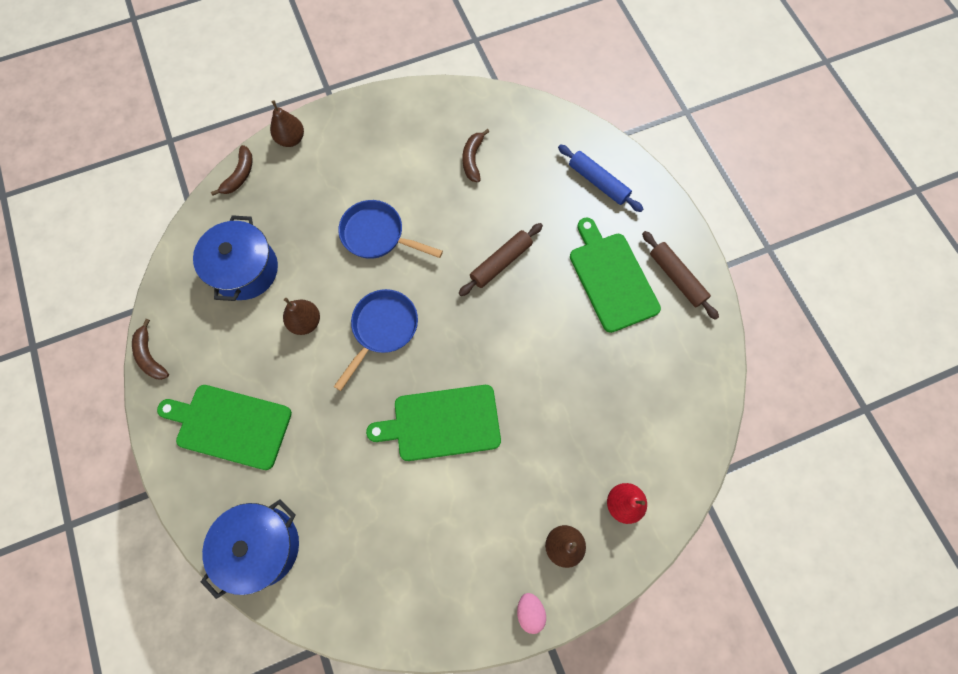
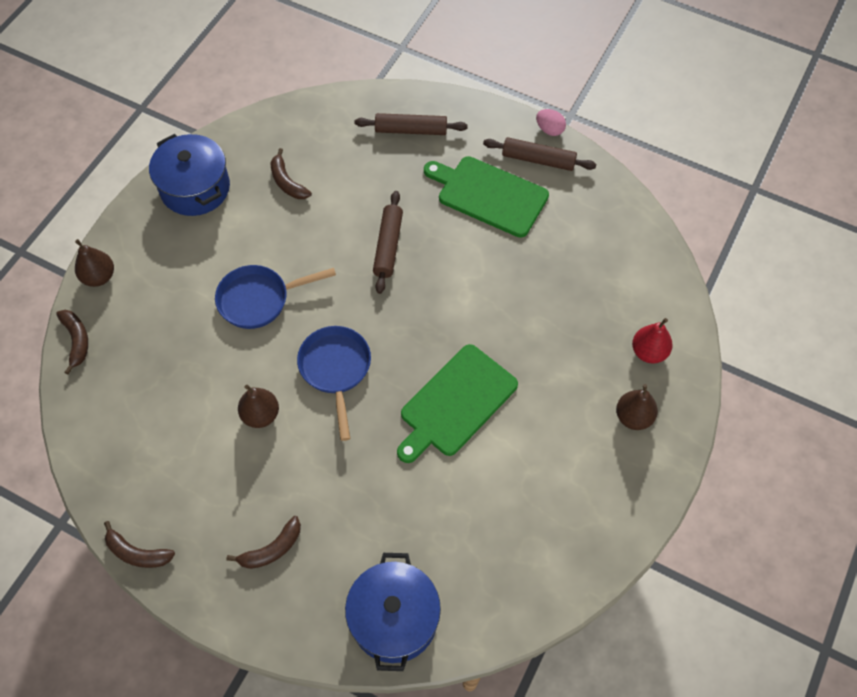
camera: 40 degrees left, 10 degrees down
(230, 425) = (272, 549): green cutting board -> brown banana
(245, 270) = (160, 415): blue pot -> blue pot (195, 188)
(530, 611) = (653, 484): pink egg -> pink egg (549, 130)
(598, 182) = (411, 130): blue rolling pin -> brown rolling pin

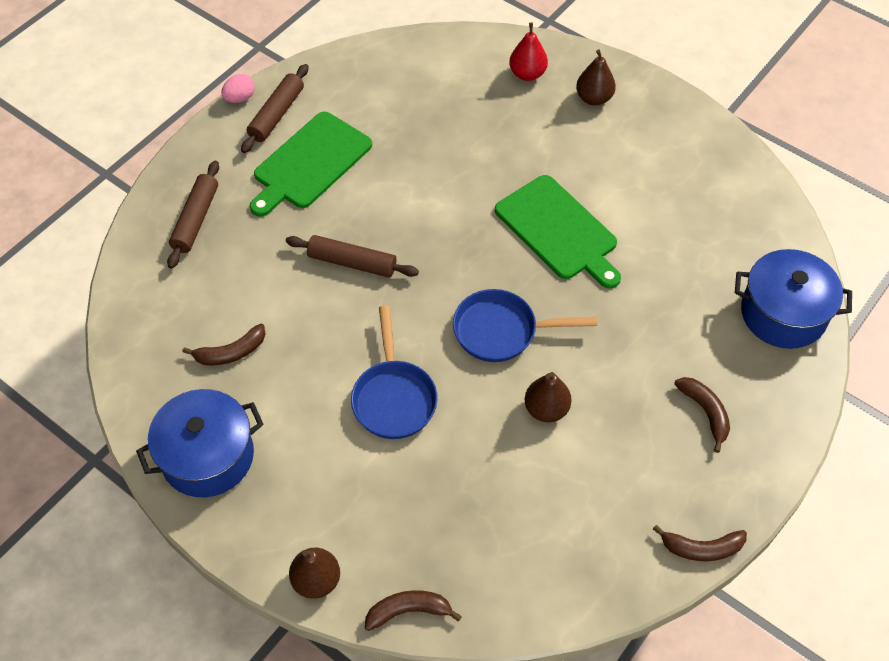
camera: 80 degrees left, 5 degrees down
(137, 553) = (701, 548): brown banana -> brown banana turned 60 degrees clockwise

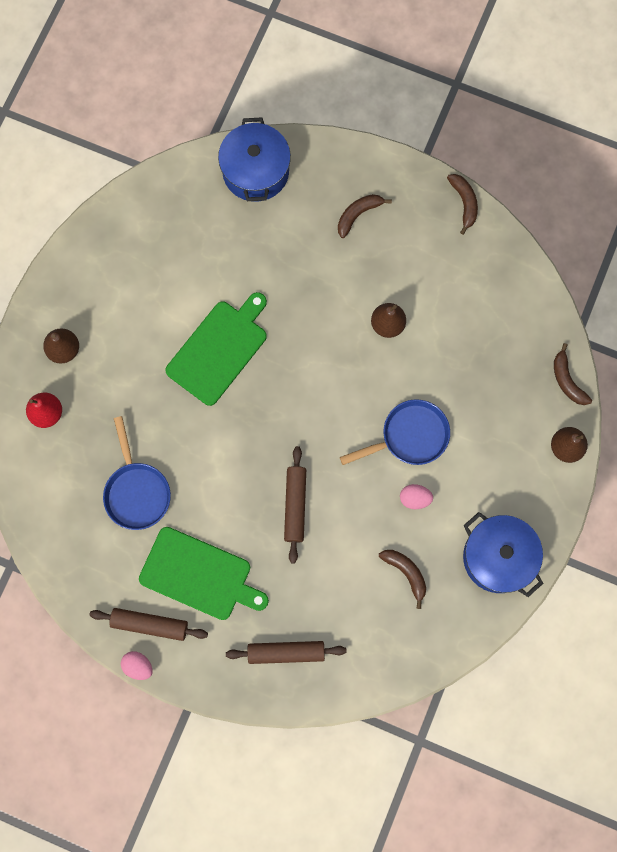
camera: 105 degrees left, 20 degrees up
(315, 383) = (415, 498): none -> pink egg
(502, 331) = (328, 372): blue pan -> blue pan (136, 491)

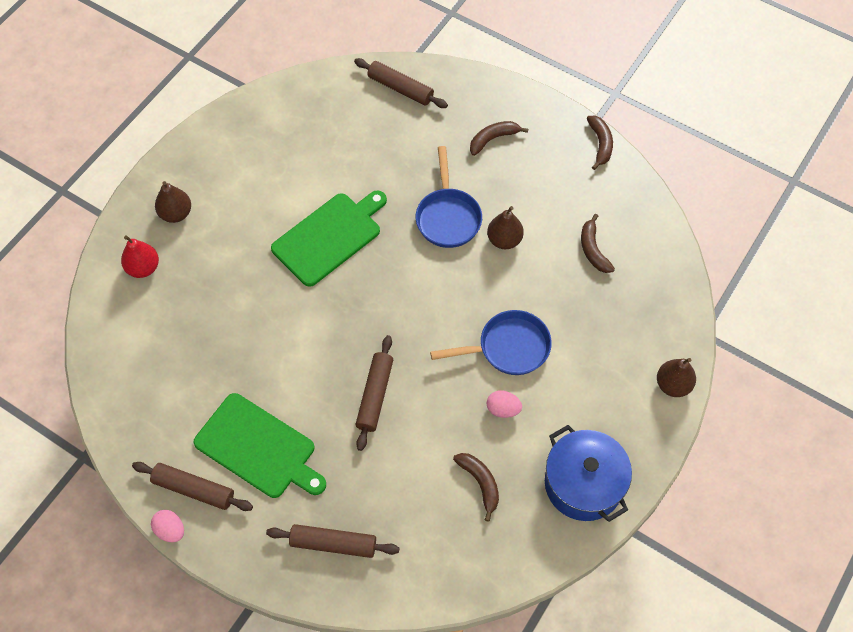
camera: 10 degrees right, 15 degrees down
(136, 491) = (214, 355): blue pan -> blue pan (448, 217)
(255, 171) = (400, 88): blue pot -> brown rolling pin
(567, 380) = (683, 320): brown banana -> brown banana (593, 250)

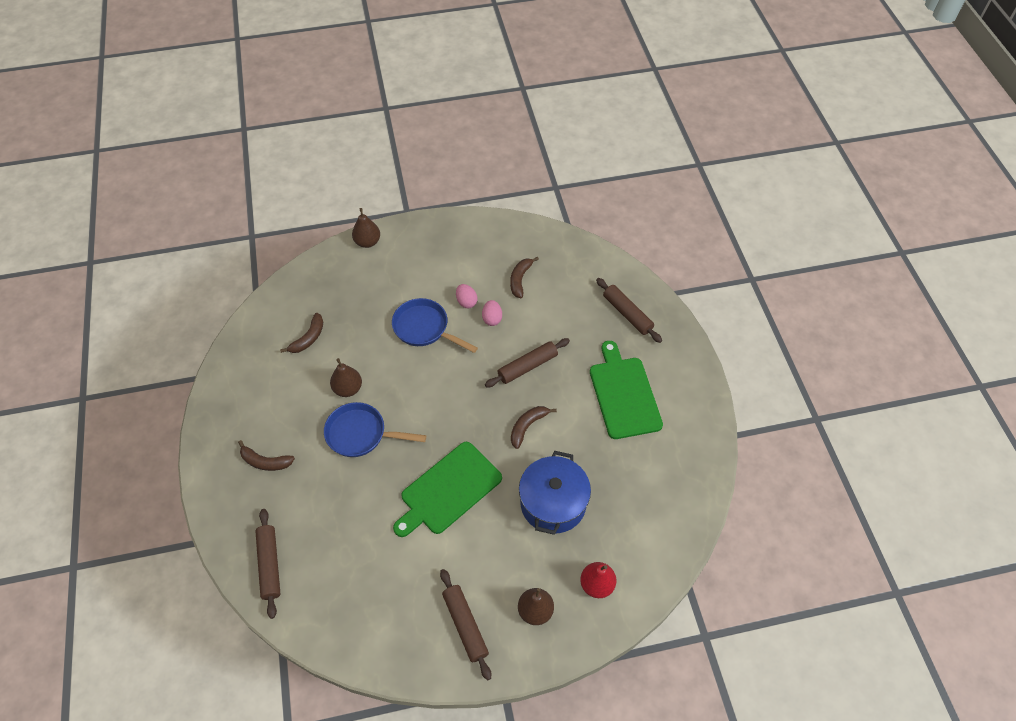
camera: 135 degrees left, 5 degrees down
(170, 530) = (715, 392): pink egg -> pink egg (492, 319)
(194, 489) = (683, 403): brown rolling pin -> brown rolling pin (465, 625)
(329, 237) = (448, 490): green cutting board -> green cutting board turned 45 degrees counterclockwise
(448, 217) = (361, 434): blue pan -> blue pan turned 120 degrees counterclockwise
(583, 484) = (469, 239): blue pot -> blue pot (553, 503)
(600, 144) = (211, 395): brown banana -> brown banana (527, 426)

